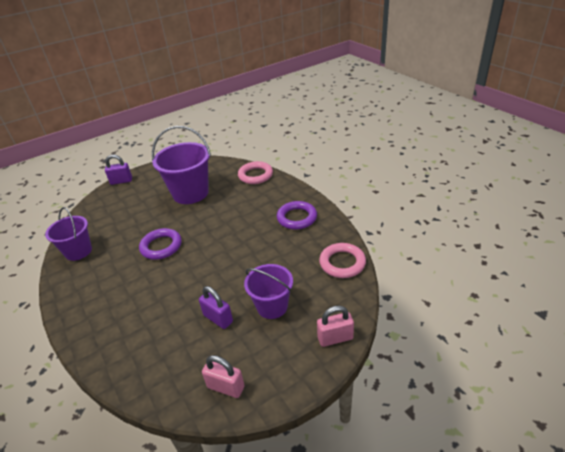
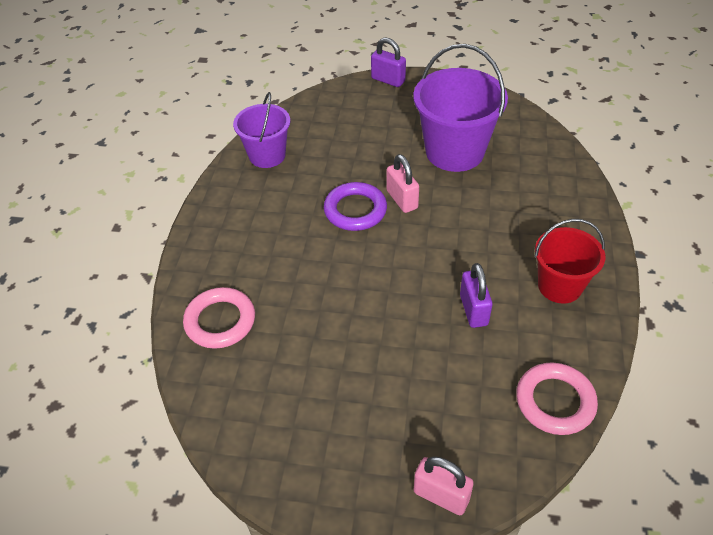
camera: 40 degrees right, 10 degrees up
(218, 318) = (334, 357): purple padlock -> purple padlock (473, 310)
(226, 387) = (270, 447): pink padlock -> pink padlock (402, 200)
(255, 175) = (566, 177): pink ring -> pink ring (220, 321)
(272, 306) = (407, 390): purple bucket -> none
(297, 218) = (559, 286): purple ring -> red bucket

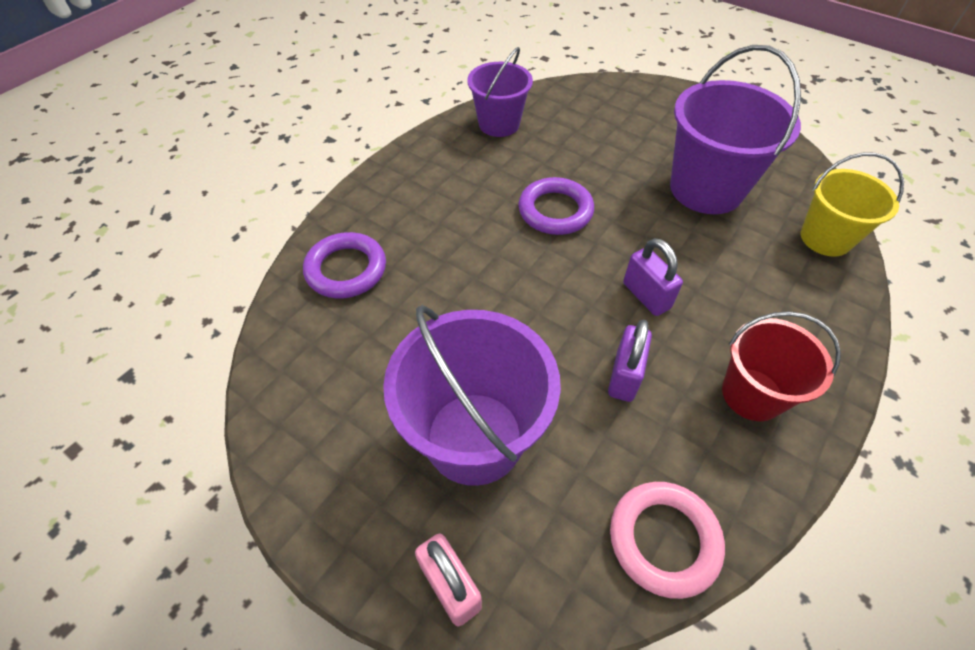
camera: 25 degrees right, 5 degrees up
(220, 321) = (346, 269): pink ring -> purple ring
(388, 80) = (673, 91): purple padlock -> purple padlock (646, 296)
(398, 397) = (474, 437): none -> purple bucket
(402, 200) = (614, 218): pink padlock -> none
(552, 158) = (825, 238): none -> yellow bucket

